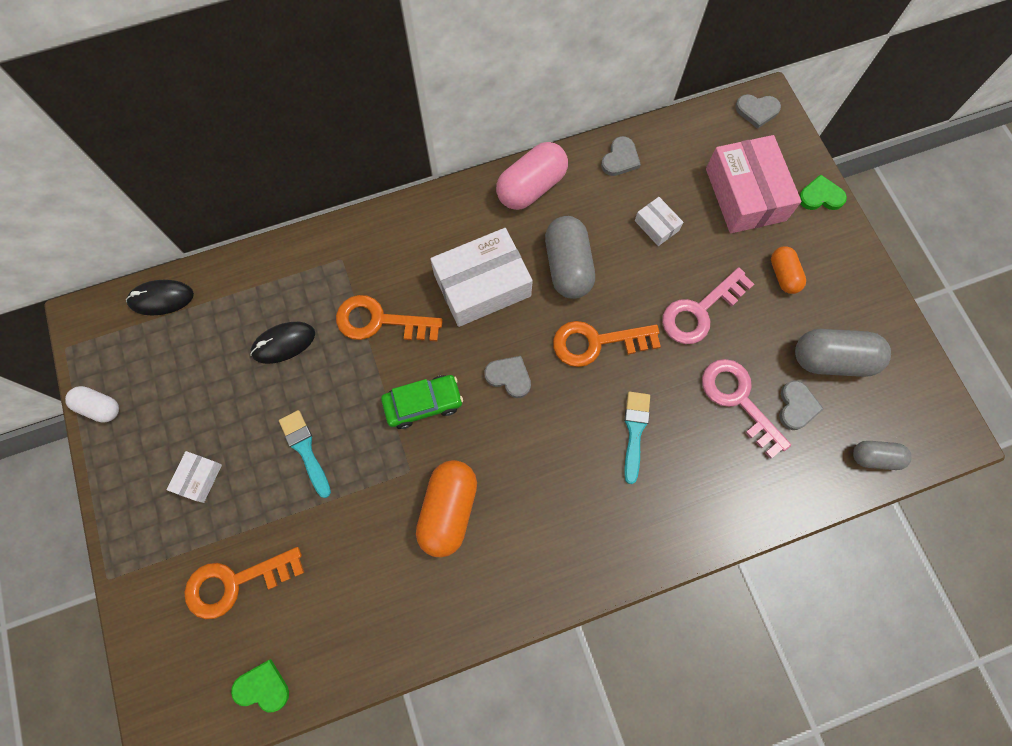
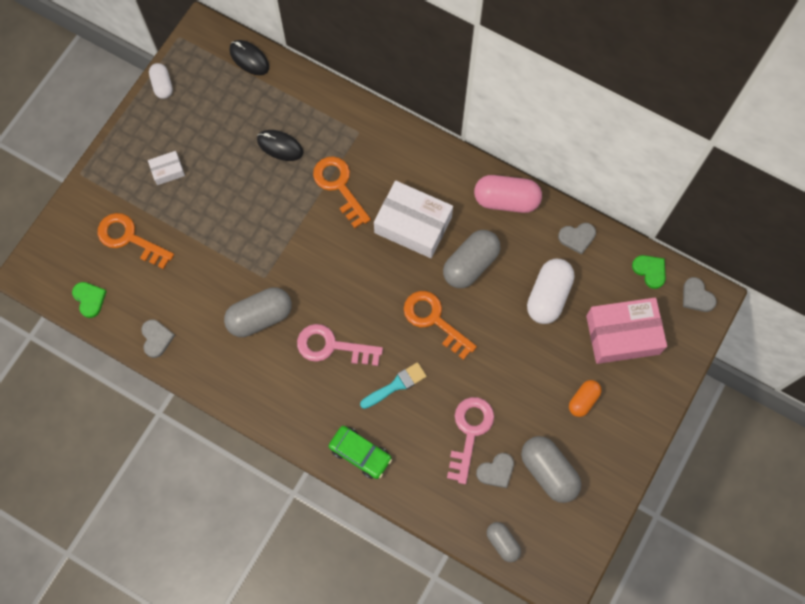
camera: 50 degrees right, 0 degrees up
(305, 449) = (229, 211): turquoise brush -> none
(423, 403) = (310, 252): green car -> green car (360, 453)
(448, 510) = (260, 317): orange capsule -> grey capsule
(509, 377) = (368, 287): grey heart -> grey heart (156, 338)
(656, 225) = (548, 296): white box -> white capsule
(700, 311) = (510, 366): pink key -> pink key (332, 346)
(745, 194) = (622, 334): pink box -> pink box turned 45 degrees clockwise
(820, 196) = (666, 384): green heart -> green heart (650, 271)

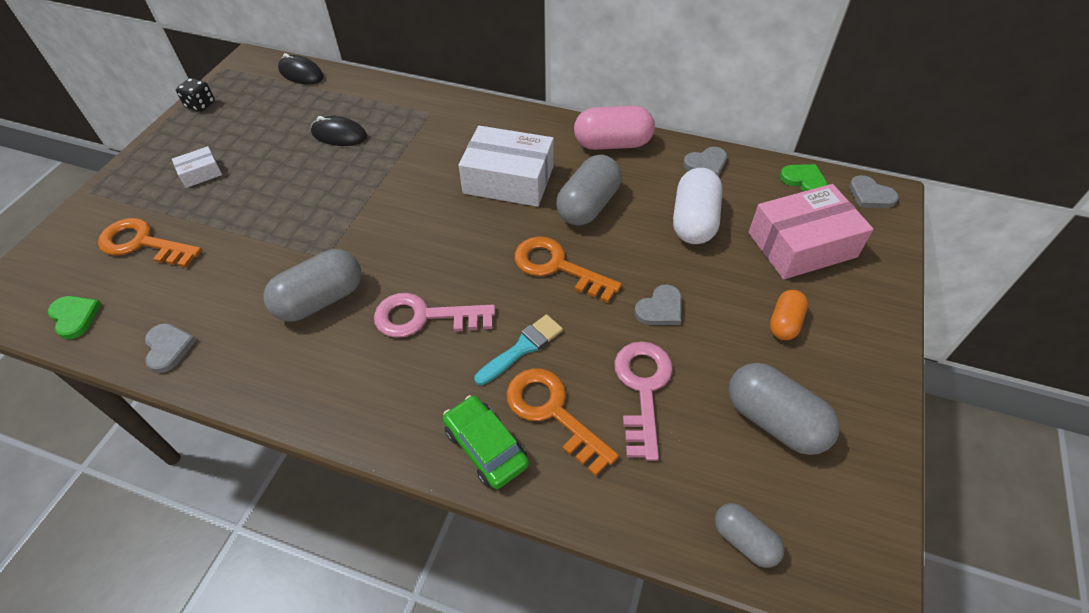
camera: 10 degrees left, 20 degrees down
(162, 85) = (200, 105): white capsule -> black dice
(339, 186) = (413, 159): orange key -> orange key (553, 412)
(360, 453) = (486, 447): green car -> green car turned 150 degrees counterclockwise
(496, 471) = (698, 434): grey heart -> grey heart (660, 309)

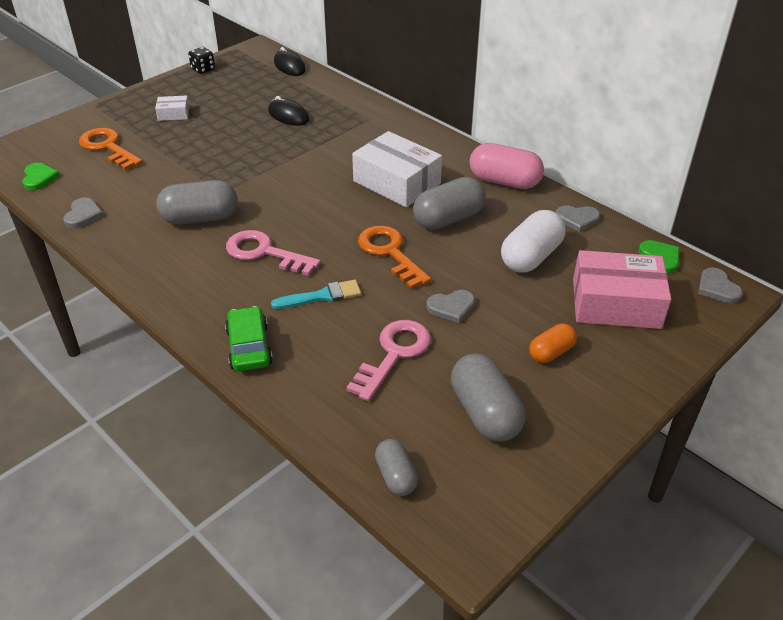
camera: 25 degrees right, 10 degrees down
(553, 412) = (313, 344): orange key -> none

